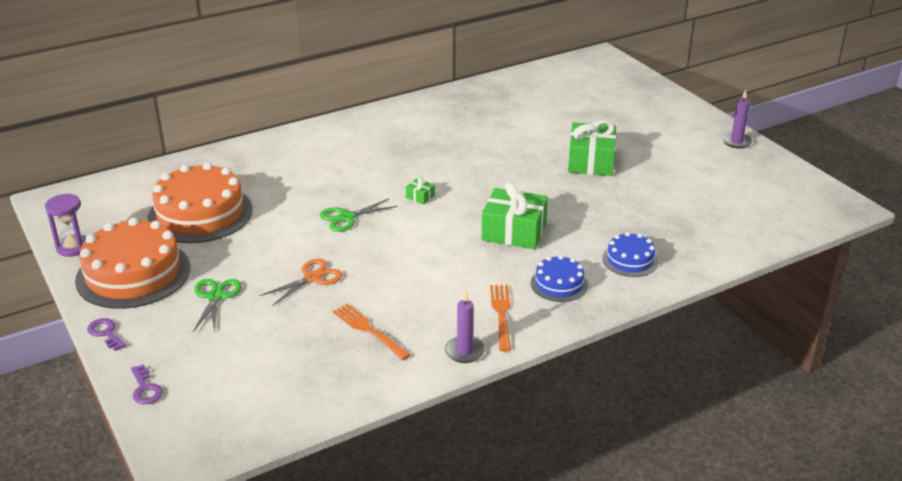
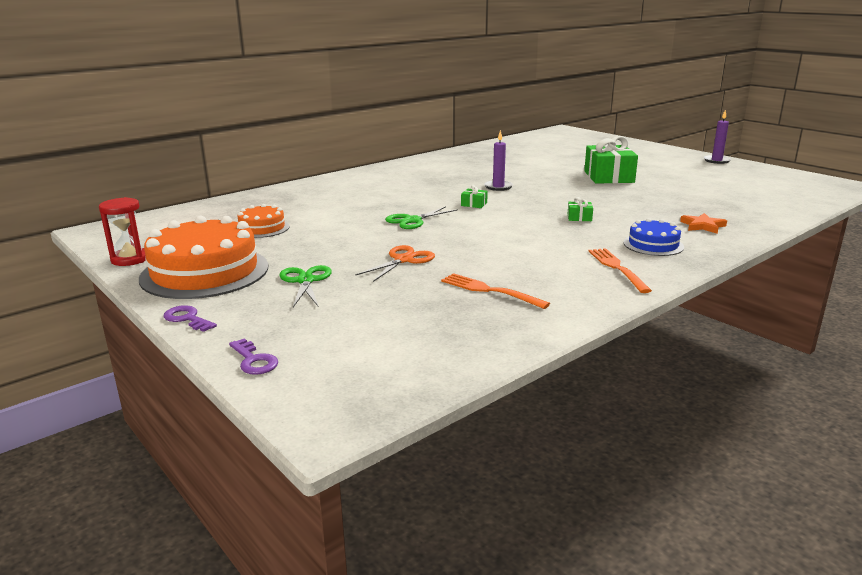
camera: 10 degrees left, 10 degrees down
(73, 247) = (130, 259): purple hourglass -> red hourglass
(200, 213) = (262, 228): orange cake -> orange cake, size x0.51
(464, 351) = (604, 297): purple candle -> purple candle (498, 187)
(514, 232) = (579, 217): green gift -> green gift, size x0.42
(630, 260) = (702, 226): blue cake -> orange star

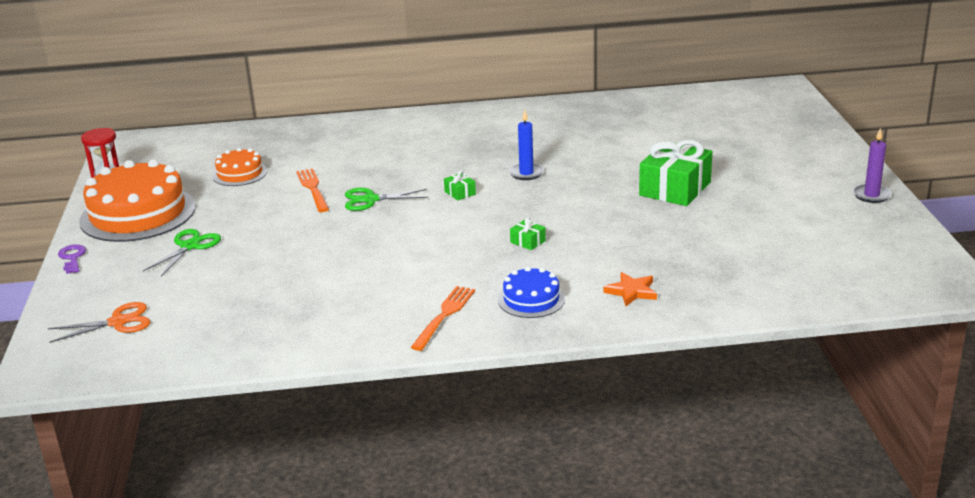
camera: 35 degrees right, 5 degrees up
(254, 361) = (63, 310): purple key -> none
(403, 260) = (290, 247): orange scissors -> orange scissors (118, 322)
(490, 291) = (301, 303): orange fork -> orange fork (313, 189)
(498, 187) = (526, 173): purple candle -> blue candle

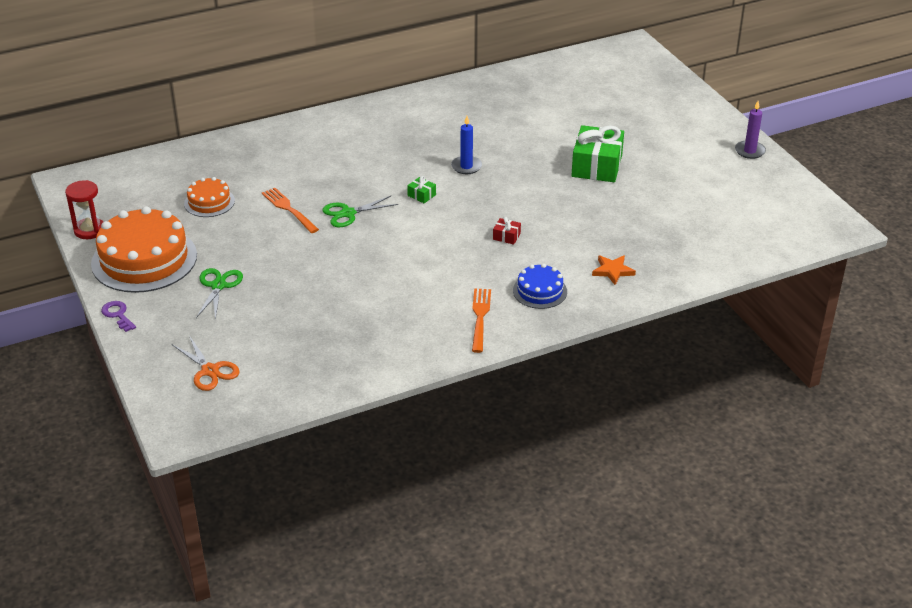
camera: 20 degrees left, 10 degrees up
(118, 322) = (210, 371): orange scissors -> orange scissors turned 90 degrees clockwise
(528, 242) = (506, 236): green gift -> red gift

